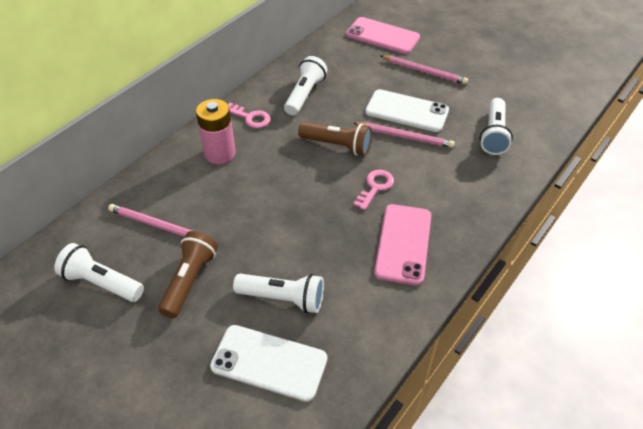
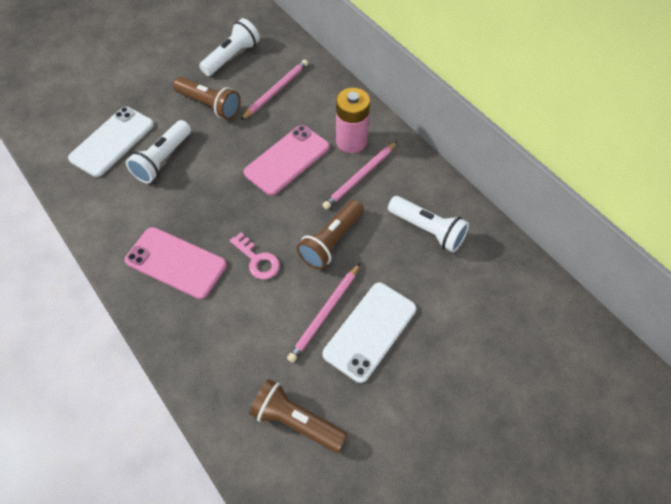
camera: 105 degrees right, 10 degrees up
(250, 117) = (399, 173): pink key -> none
(382, 36) = (543, 354): pink phone -> pink phone (287, 160)
(424, 71) = (448, 382): pink pencil -> pink pencil (360, 177)
(493, 135) = (296, 421): white flashlight -> brown flashlight

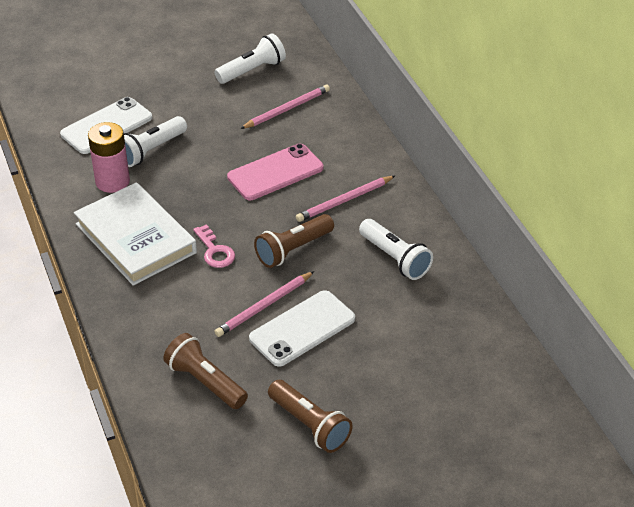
camera: 15 degrees right, 15 degrees down
(176, 263) = (136, 238): pink phone -> white book
(210, 105) = (214, 111): brown flashlight -> brown flashlight (310, 425)
(351, 141) = (348, 168): pink battery -> pink battery (112, 181)

